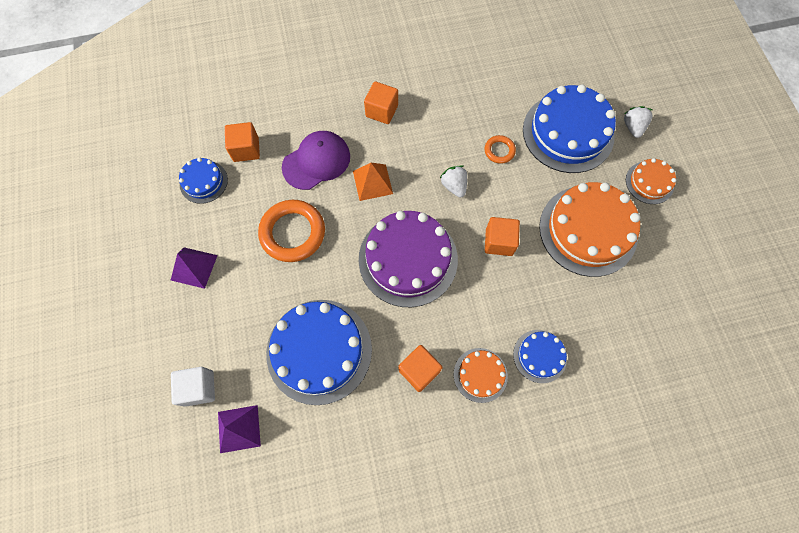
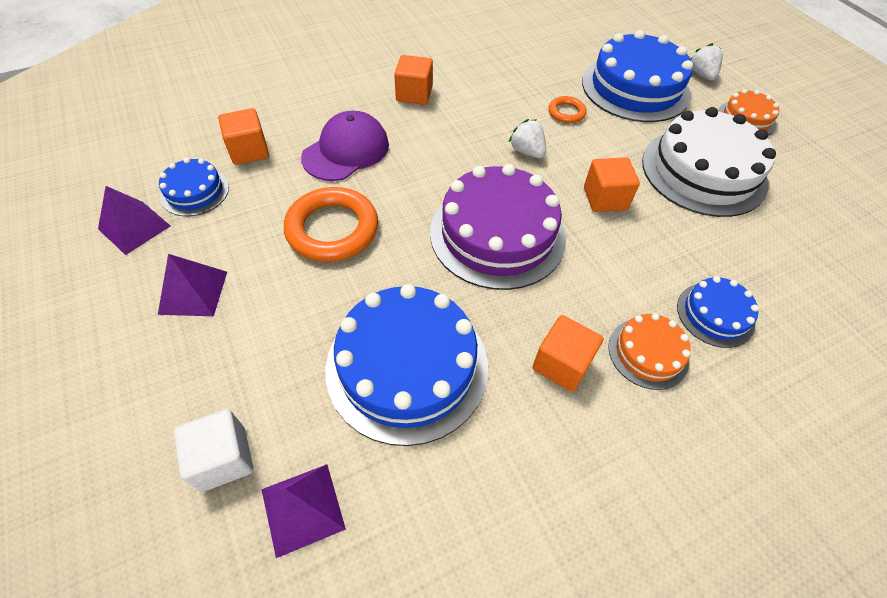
camera: 15 degrees left, 15 degrees down
(161, 206) = (134, 227): none -> purple pyramid
(372, 182) = (424, 161): orange pyramid -> none
(588, 230) = (703, 171): orange cake -> white cake

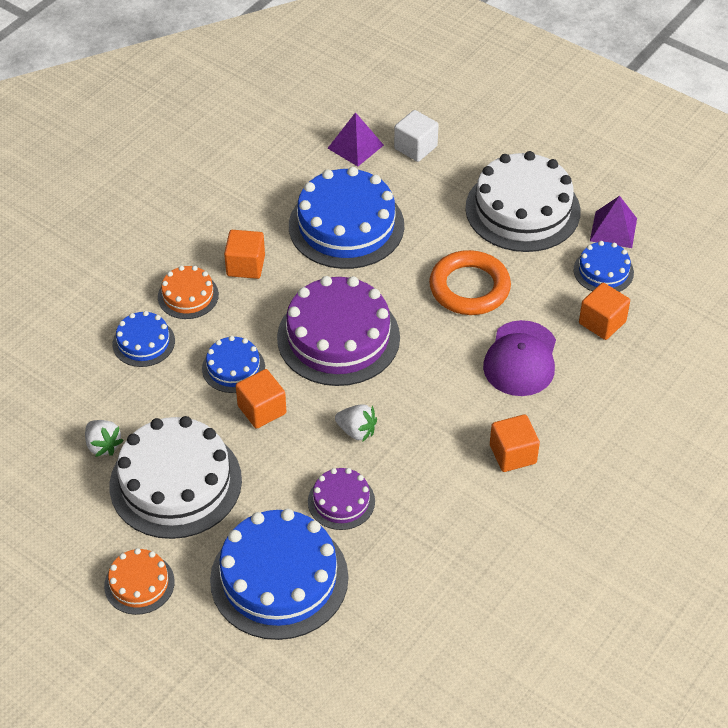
camera: 155 degrees right, 5 degrees down
(193, 292) = (522, 209): purple pyramid -> white cake
(566, 112) = (341, 501): orange ring -> purple cake
(619, 247) = (233, 368): none -> blue cake
(701, 75) = (204, 642): white strawberry -> white strawberry (103, 445)

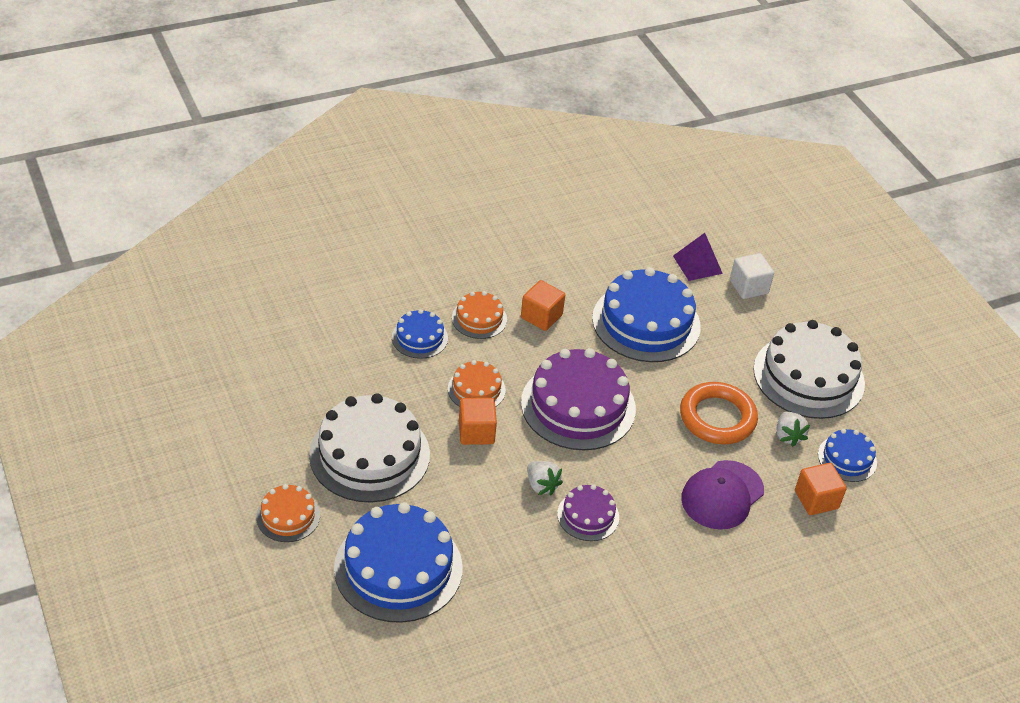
camera: 25 degrees right, 5 degrees down
(103, 445) = (334, 400): white strawberry -> white strawberry (788, 436)
(233, 368) = (476, 389): blue cake -> orange cake
(341, 501) = (490, 534): purple cake -> purple cake (588, 515)
(512, 454) = (661, 568): orange cube -> none
(613, 229) = (880, 428): purple pyramid -> none

